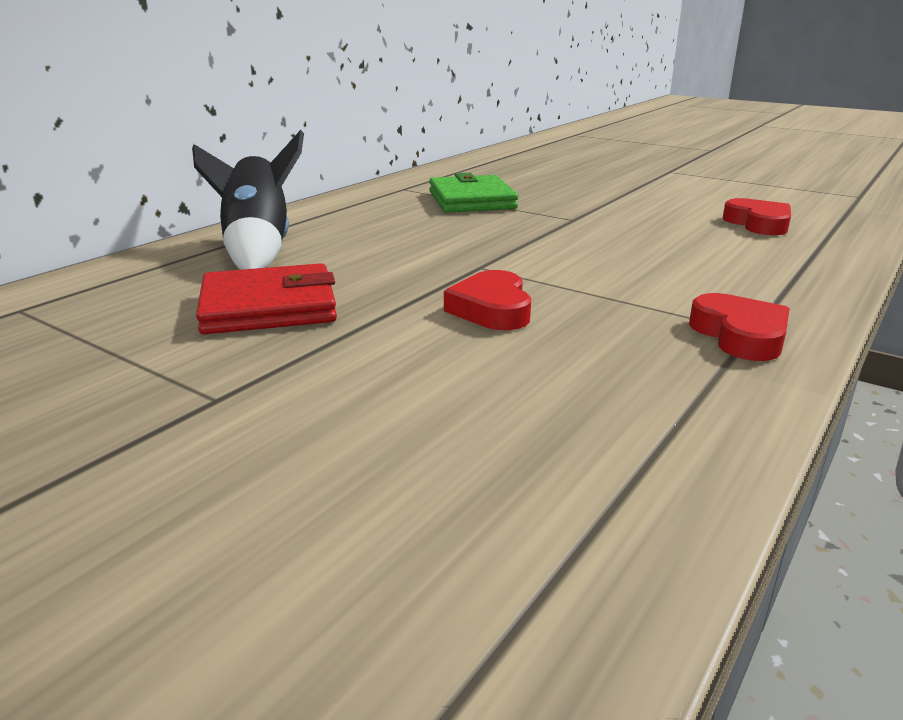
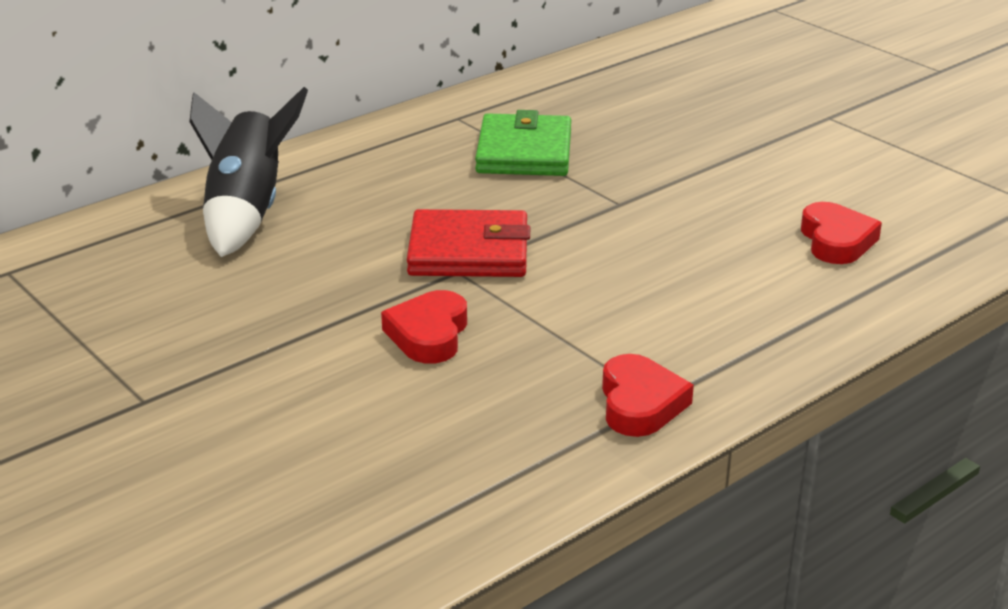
camera: 15 degrees right, 5 degrees up
(269, 307) = (224, 301): red wallet -> red wallet (469, 251)

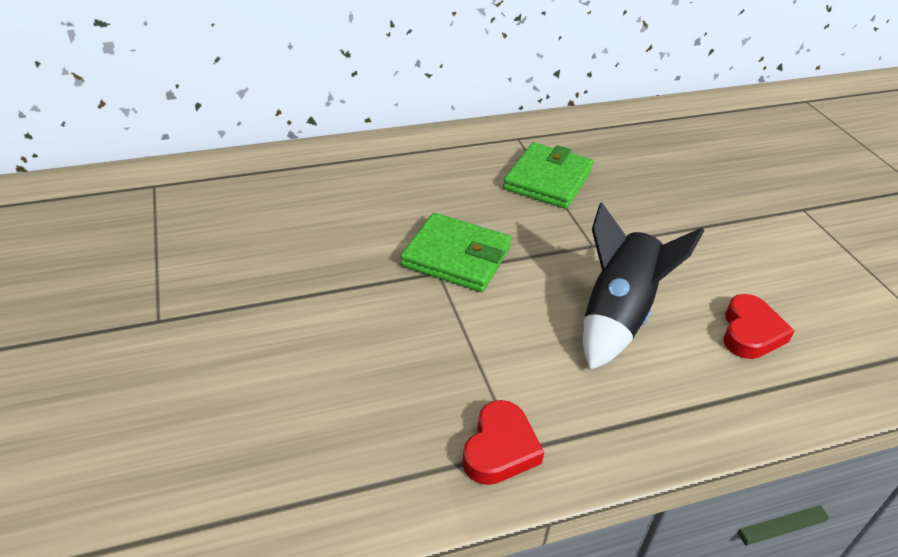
camera: 20 degrees right, 10 degrees up
(246, 212) = (329, 179): black rocket -> black rocket (617, 315)
(429, 334) = (382, 324): red heart -> none
(469, 251) = (456, 257): red wallet -> green wallet

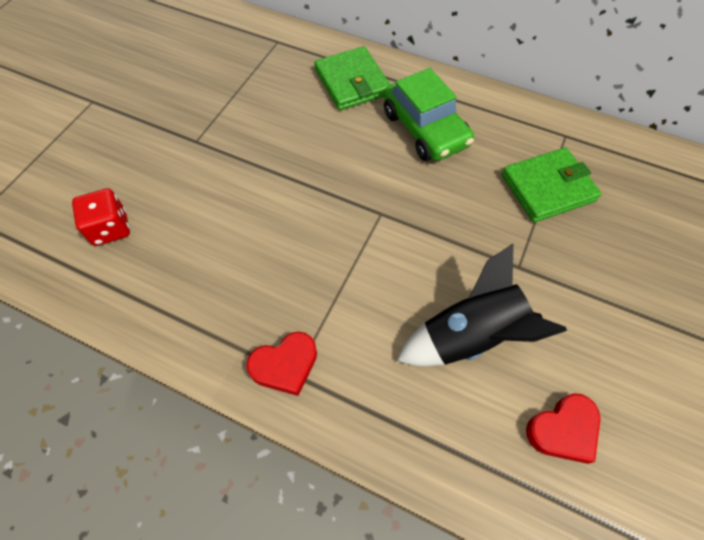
camera: 45 degrees right, 20 degrees up
(143, 467) = (110, 228): none -> red dice
(399, 188) = (425, 129): none -> green car
(456, 257) = (405, 210): green wallet -> green wallet (352, 82)

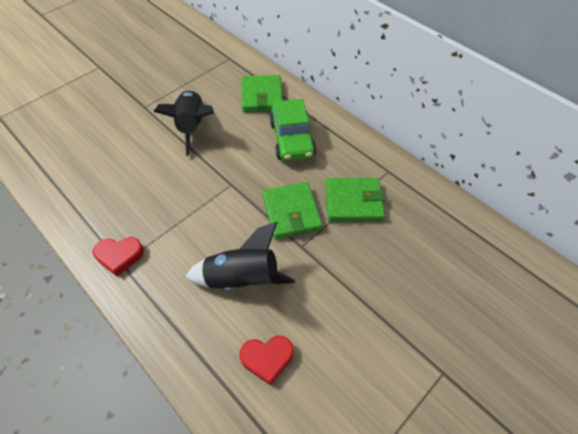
camera: 20 degrees right, 5 degrees down
(110, 228) = (68, 144): red dice -> none
(281, 150) = (192, 127): none -> black rocket
(480, 226) = (291, 212): none -> green wallet

